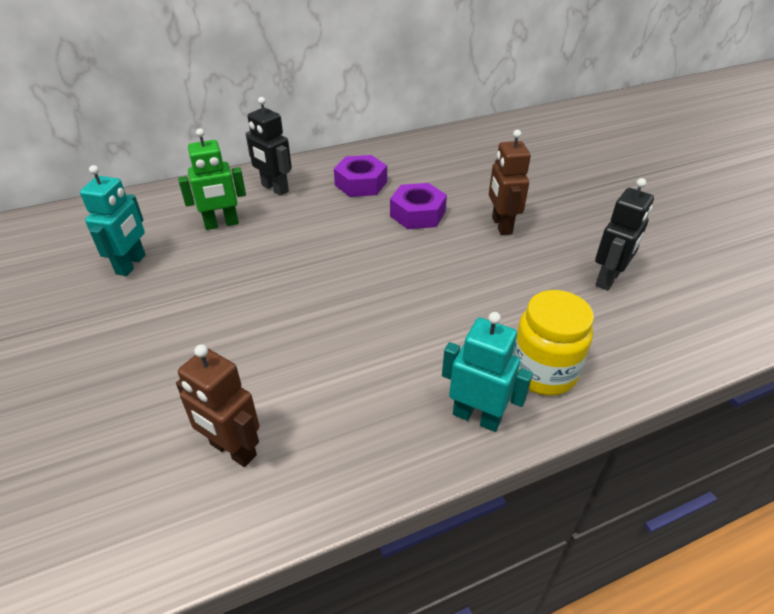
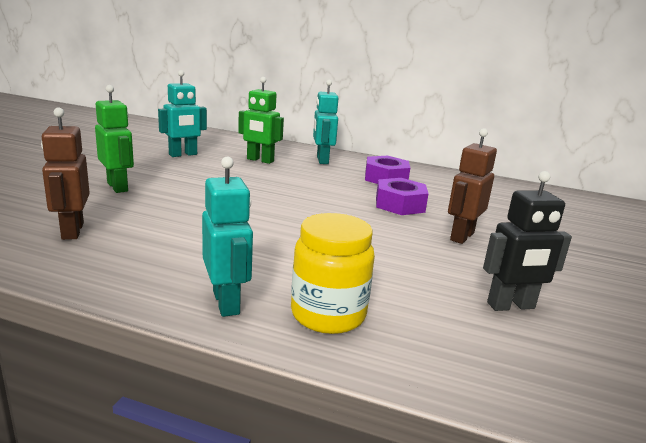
camera: 40 degrees right, 20 degrees down
(158, 360) = (118, 187): none -> green robot
(274, 188) = (322, 160): black robot -> turquoise robot

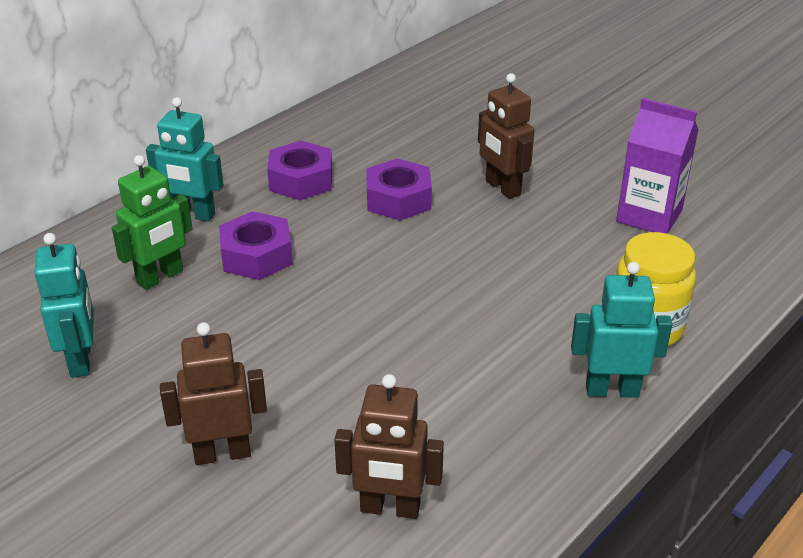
camera: 65 degrees left, 15 degrees up
(118, 187) = (222, 453): green robot -> brown robot
(298, 176) = (256, 256): none -> purple nut
(511, 306) = (649, 216): black robot -> purple carton

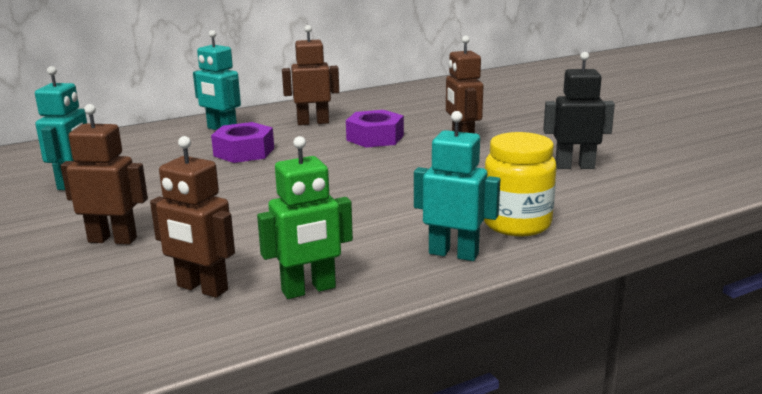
camera: 20 degrees right, 15 degrees down
(160, 277) = (168, 154): green robot -> green robot (309, 290)
(301, 180) = (313, 122): purple nut -> brown robot
(649, 216) = (574, 166): purple carton -> black robot

